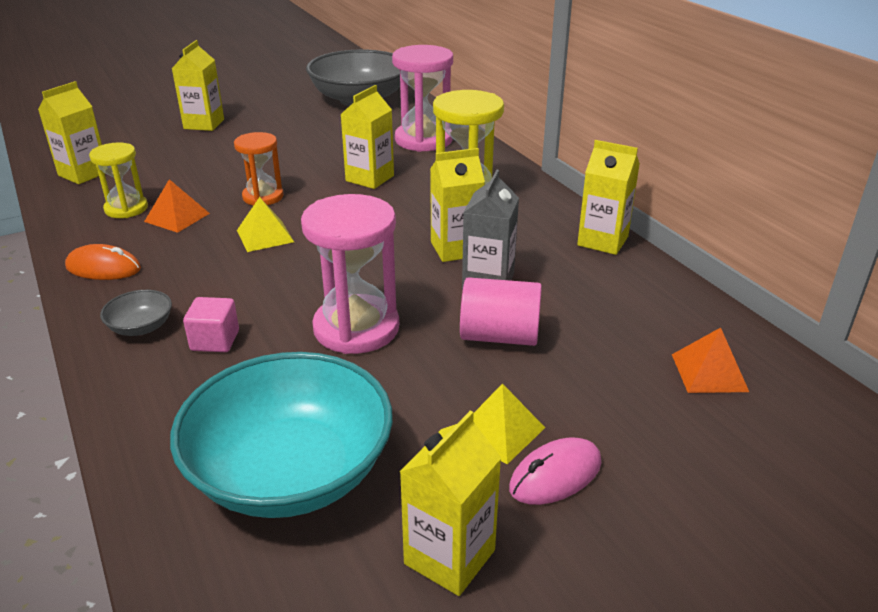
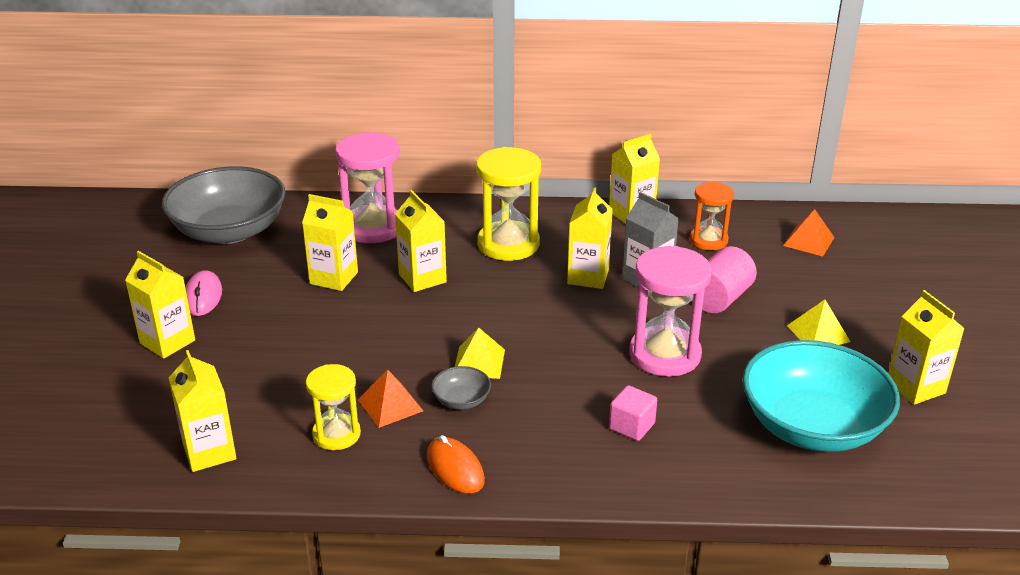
camera: 60 degrees left, 0 degrees up
(103, 268) = (455, 468): orange mouse -> orange mouse turned 75 degrees counterclockwise
(141, 327) = (581, 462): grey bowl -> grey bowl (461, 400)
(263, 197) = (398, 345): orange hourglass -> orange hourglass (708, 240)
(335, 148) = (334, 278): none -> yellow carton
(555, 475) = (869, 328): pink mouse -> pink mouse (203, 296)

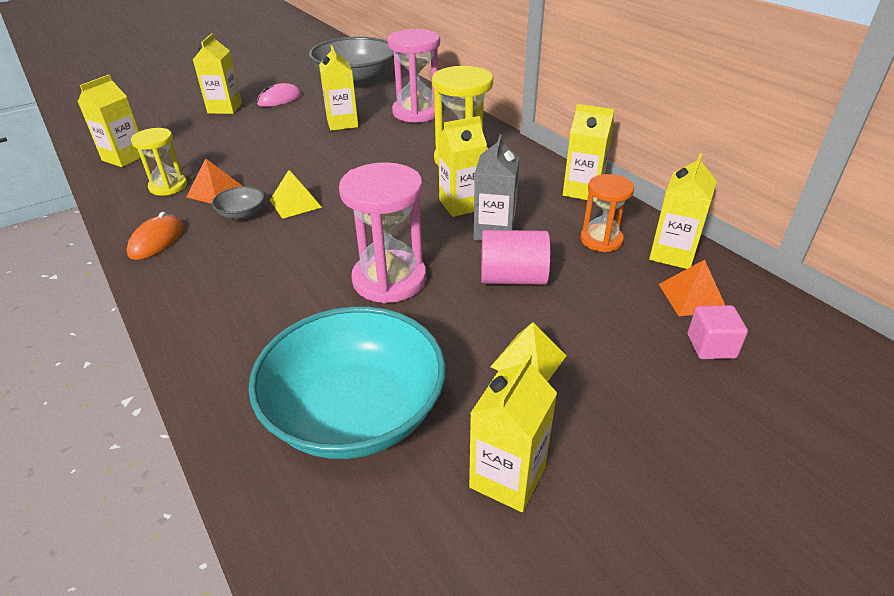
camera: 55 degrees right, 5 degrees up
(422, 278) = (377, 148): yellow carton -> yellow carton (672, 254)
(632, 426) = (267, 299): pink cube -> pink cube (711, 346)

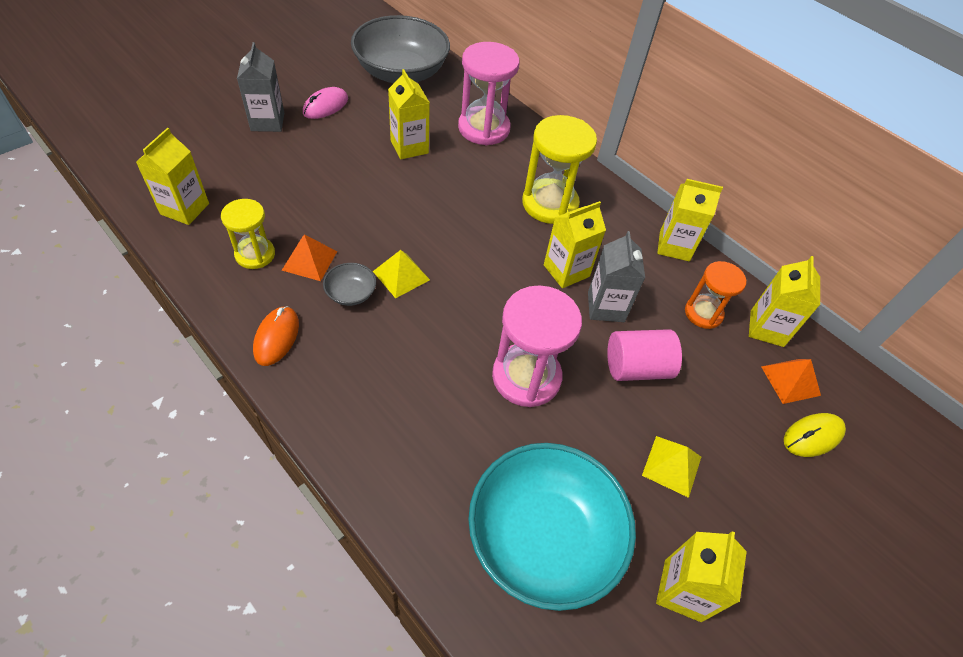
camera: 15 degrees left, 15 degrees up
(225, 108) = (267, 122): yellow carton -> grey carton
(711, 346) = (812, 436): pink cube -> yellow mouse

